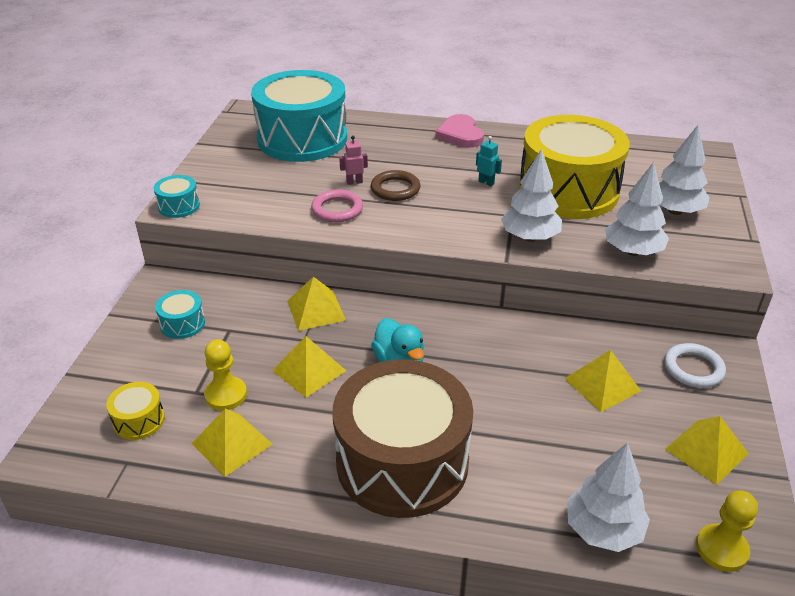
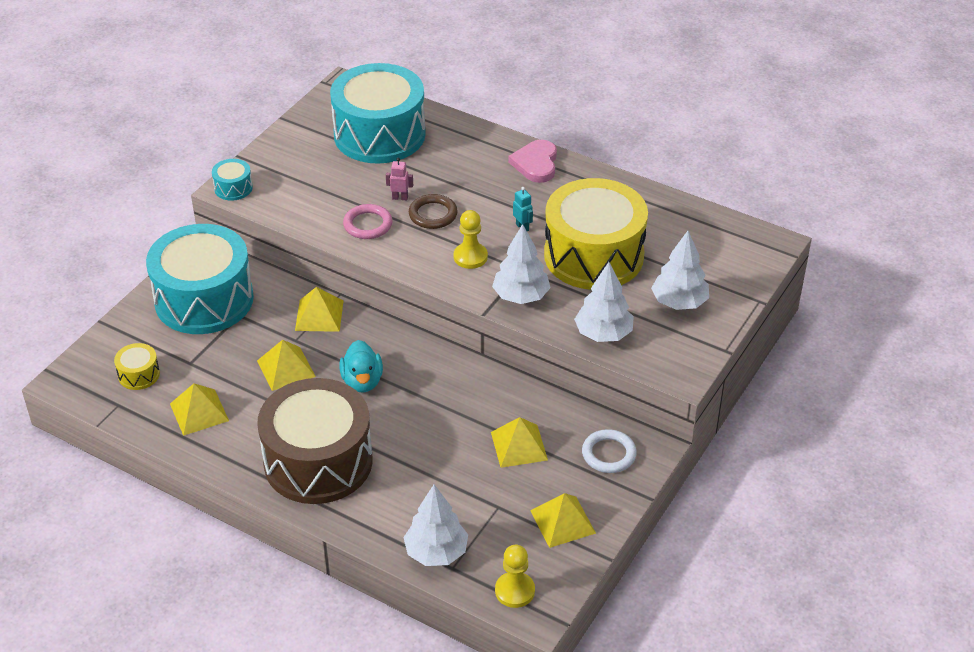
camera: 20 degrees right, 5 degrees up
(182, 324) = (204, 299): turquoise drum -> turquoise drum, size x2.50
(226, 395) = (211, 371): yellow pawn -> yellow pawn (470, 257)

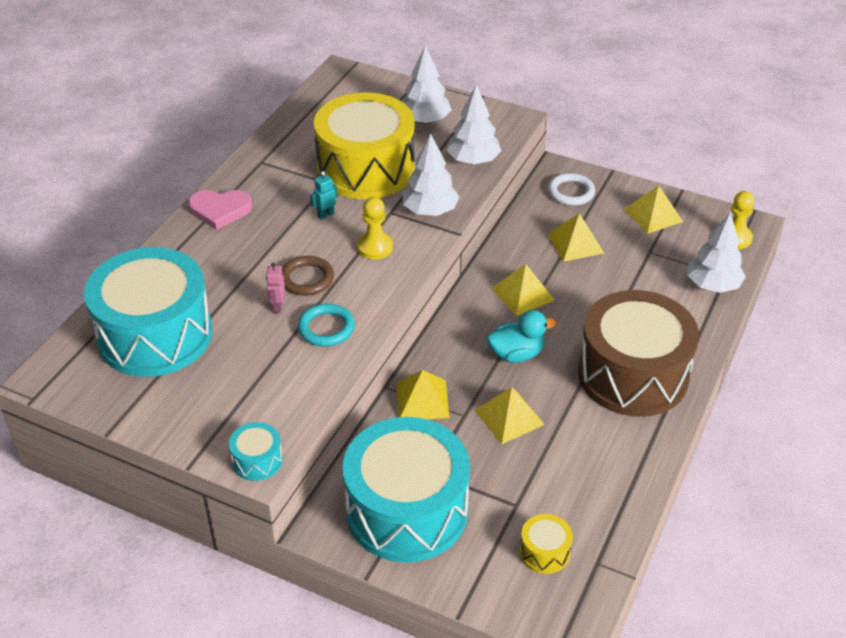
camera: 95 degrees left, 0 degrees up
(199, 412) = (590, 482): yellow pyramid -> yellow pyramid (523, 294)
(368, 224) = (326, 328): pink ring -> turquoise ring

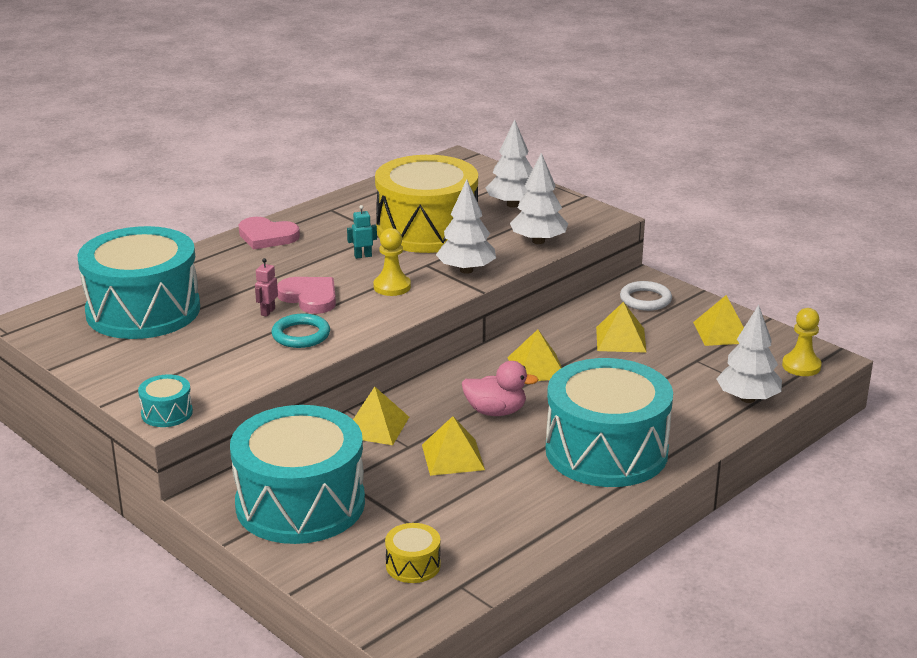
camera: 20 degrees right, 15 degrees down
(307, 279) = (310, 297): brown ring -> pink heart
(516, 354) = (496, 411): turquoise duck -> pink duck
(633, 375) = (606, 451): brown drum -> turquoise drum

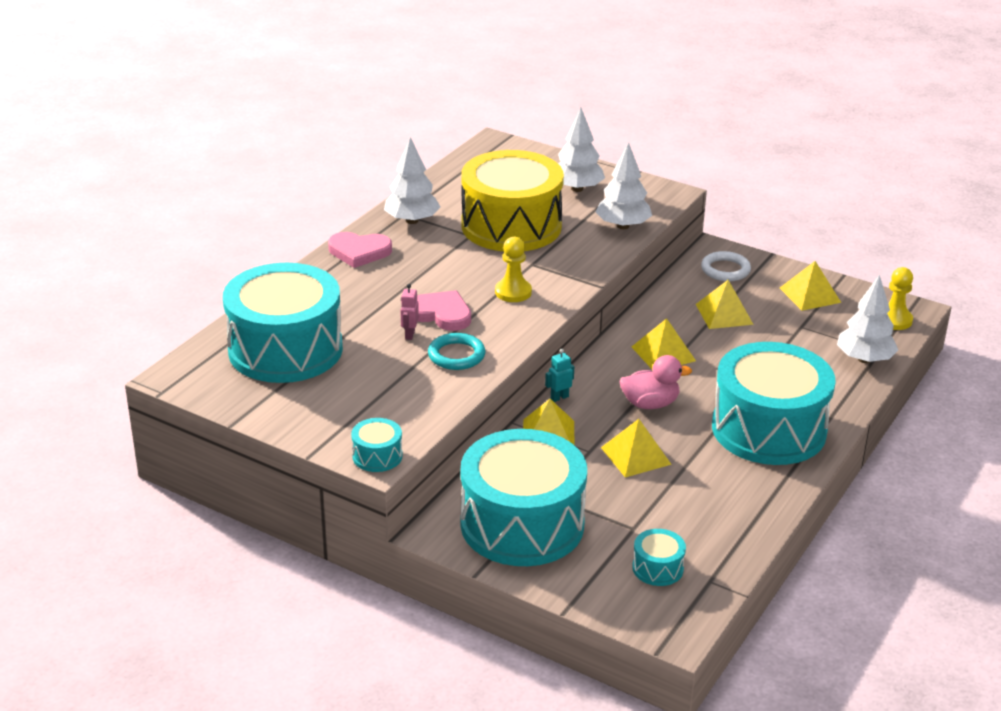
camera: 15 degrees left, 5 degrees up
(363, 256) = (466, 262): turquoise robot -> turquoise robot (559, 397)
(413, 565) = (657, 568): yellow drum -> turquoise drum
(466, 270) = (573, 265): white tree -> white tree (412, 220)

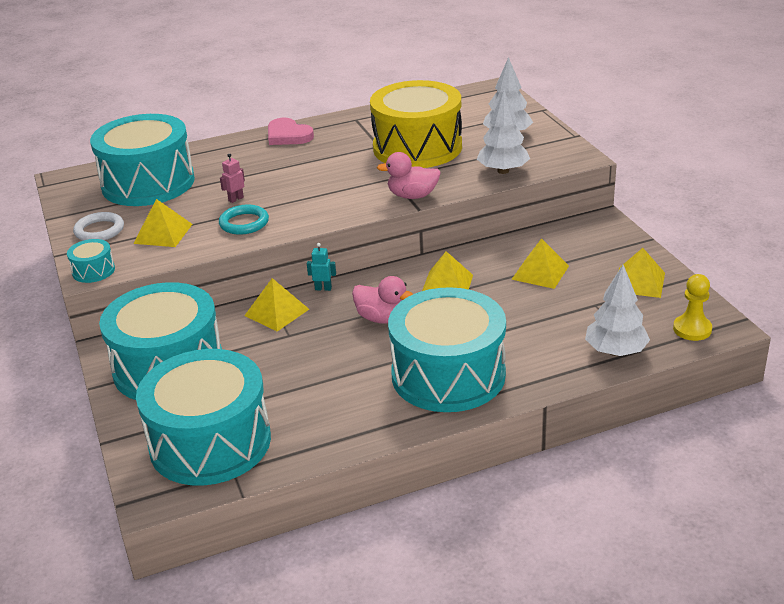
camera: 40 degrees right, 0 degrees up
(412, 220) = (353, 125): white tree -> none
(441, 314) = (277, 192): pink heart -> none
(513, 292) = (348, 193): yellow pawn -> none
(577, 275) = (412, 196): none -> pink duck
(635, 455) = (316, 352): yellow pyramid -> yellow pyramid (163, 233)
(657, 568) = (210, 442): turquoise drum -> turquoise drum, size x2.50
(725, 270) = (590, 239): white ring -> white ring (99, 230)

